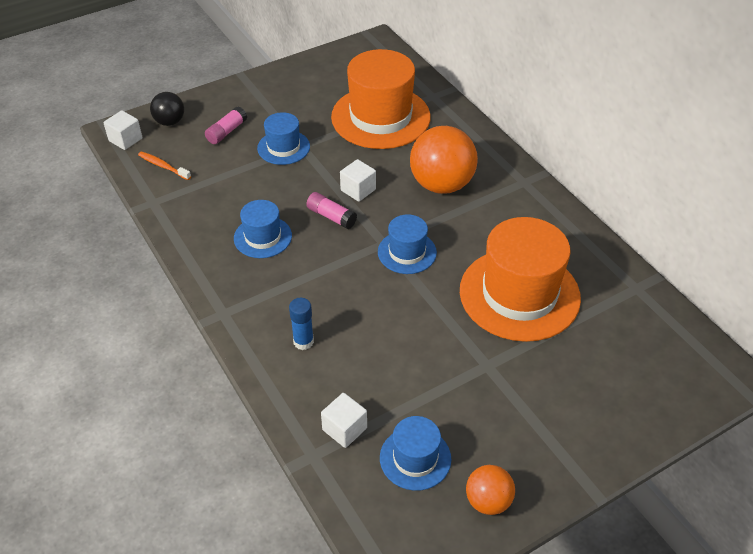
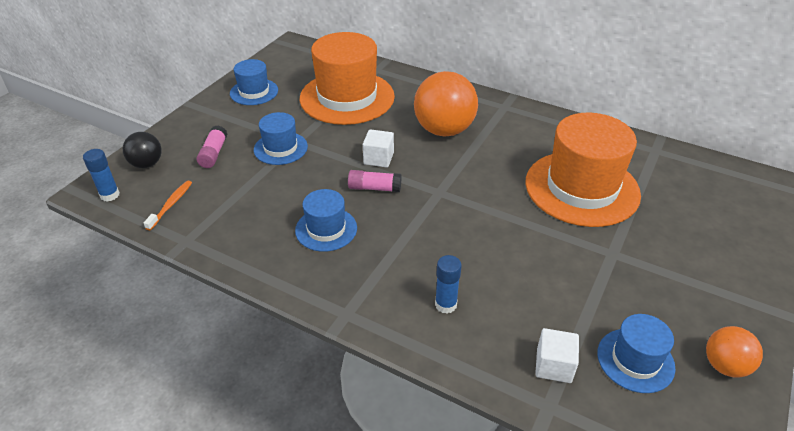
camera: 30 degrees left, 5 degrees down
(125, 139) = (110, 195): white cube -> blue glue stick
(163, 166) = (171, 204): orange toothbrush -> orange toothbrush turned 105 degrees clockwise
(407, 252) = (465, 191): blue hat -> blue hat (254, 92)

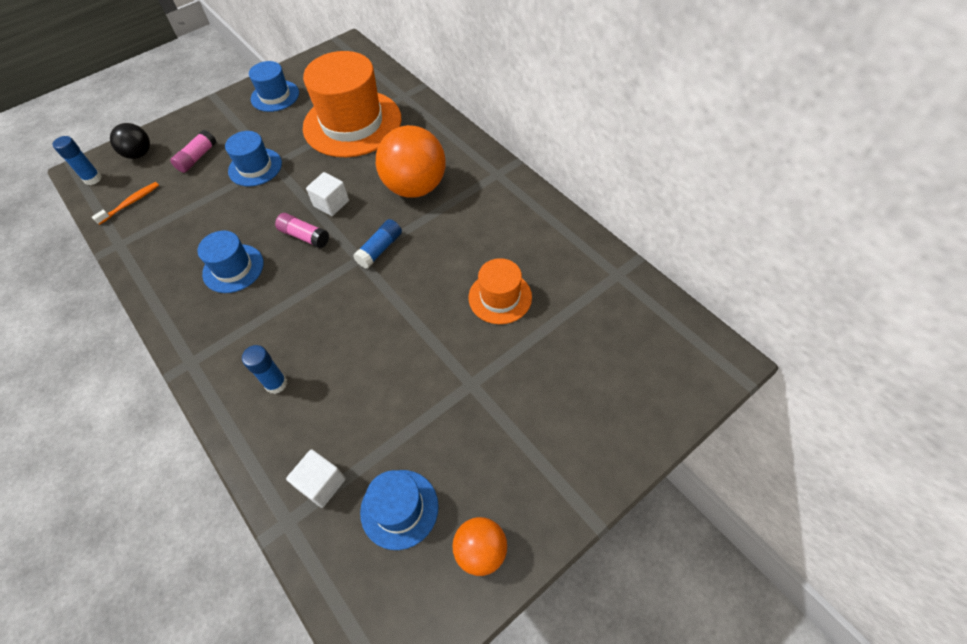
camera: 25 degrees right, 15 degrees up
(452, 180) = (380, 249): none -> blue glue stick
(582, 188) = (500, 297): orange hat -> orange hat, size x0.51

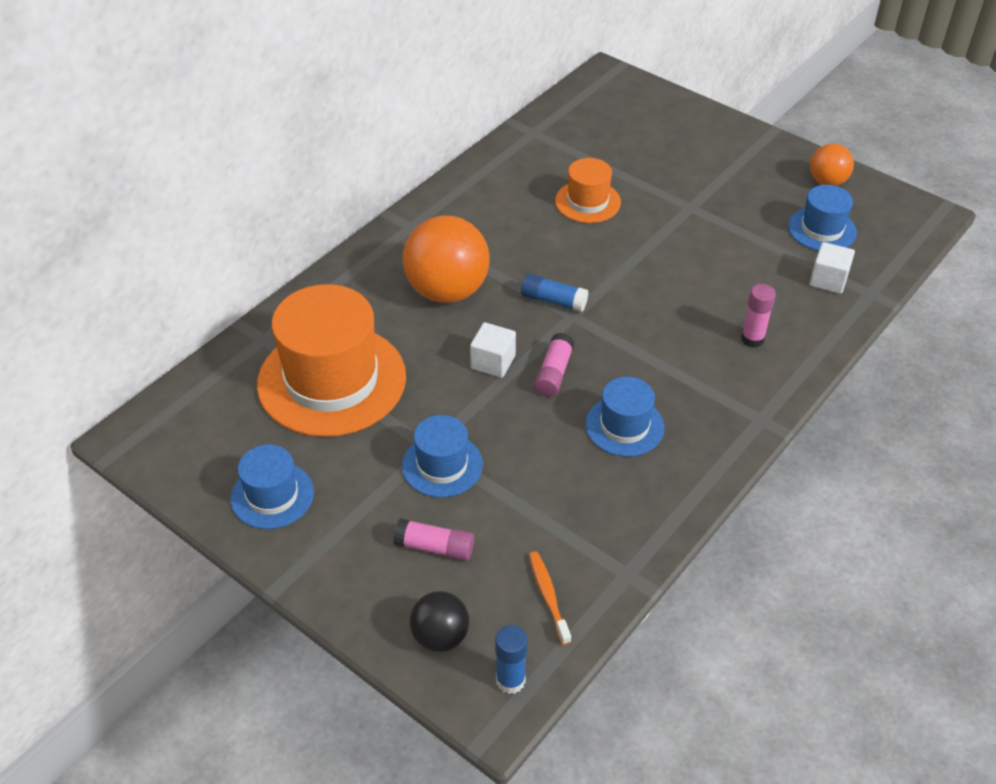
camera: 105 degrees left, 10 degrees down
(131, 203) = (548, 596): orange toothbrush -> orange toothbrush turned 45 degrees clockwise
(276, 384) = (752, 339): blue glue stick -> pink glue stick

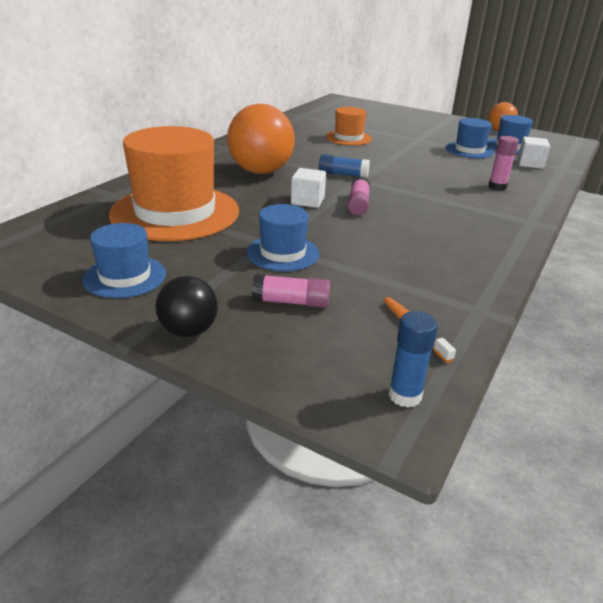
camera: 10 degrees left, 15 degrees down
(440, 636) = (316, 365): black ball -> black ball (189, 331)
(624, 426) = (428, 228): blue hat -> blue hat (469, 150)

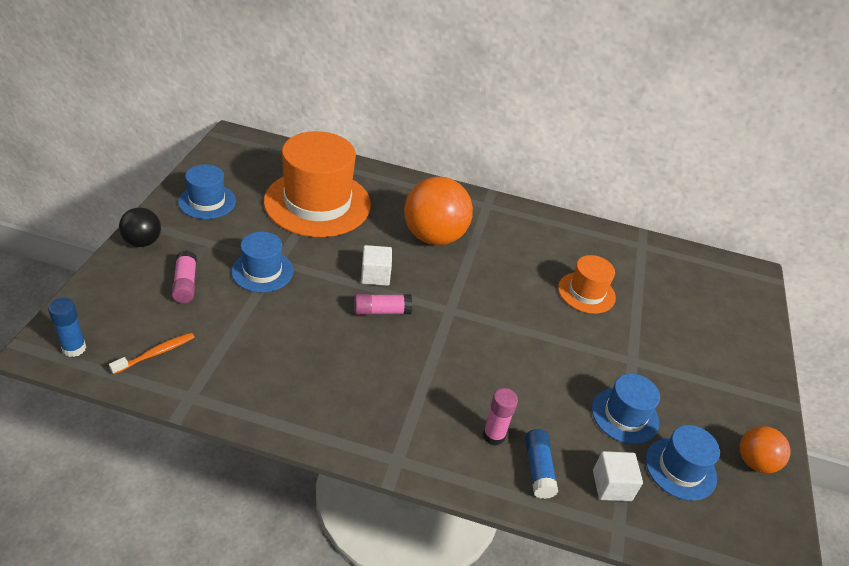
camera: 70 degrees right, 10 degrees up
(343, 174) = (459, 295): blue glue stick -> blue glue stick (538, 469)

